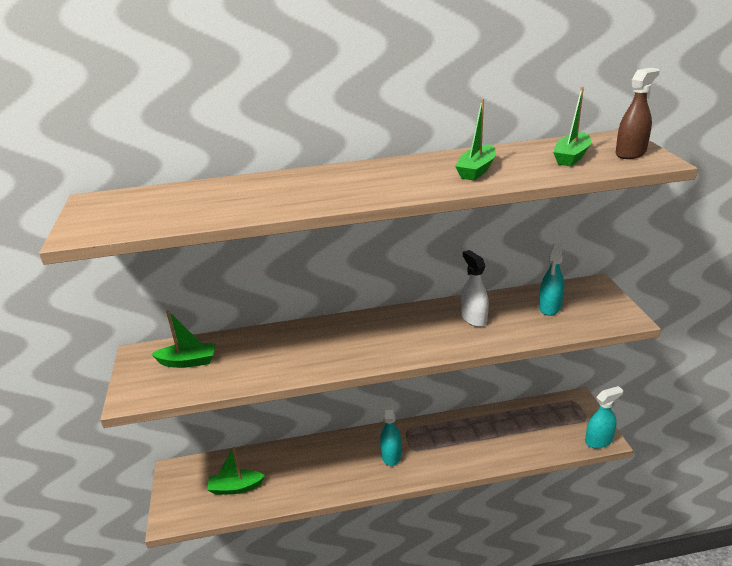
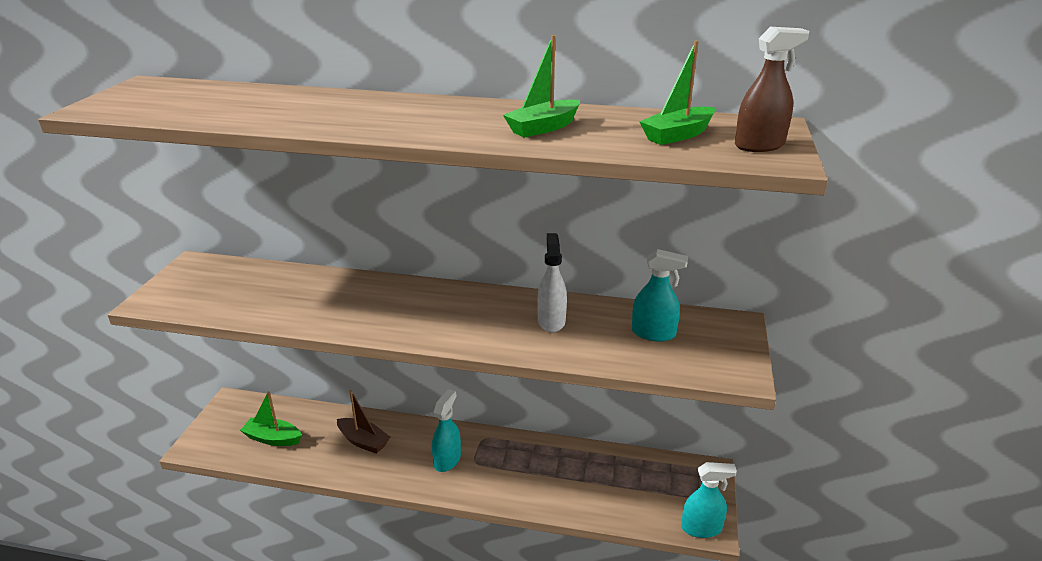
camera: 20 degrees right, 0 degrees up
(188, 362) = (227, 283): green boat -> none
(314, 464) = (363, 441): none -> brown boat
(550, 307) = (653, 333): turquoise spray bottle -> turquoise spray bottle turned 120 degrees counterclockwise

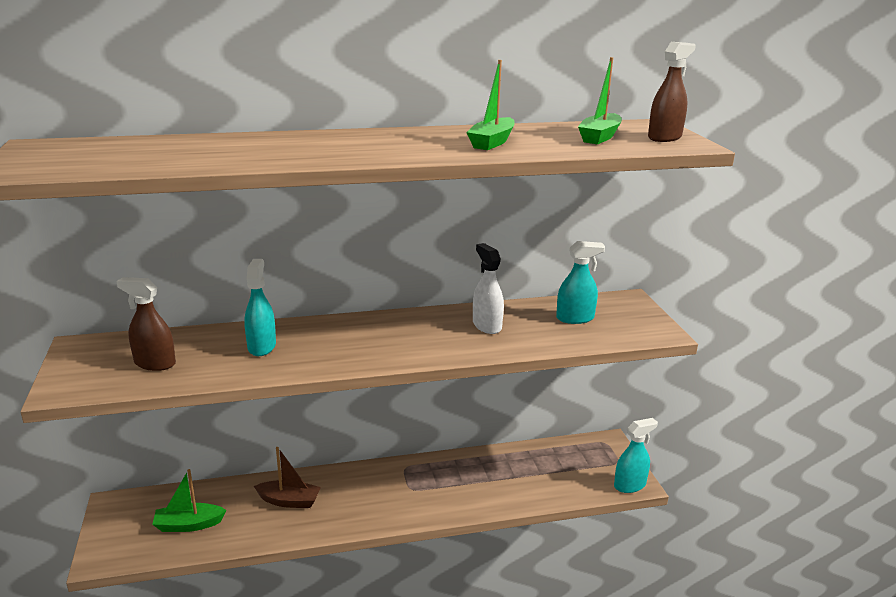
camera: 25 degrees left, 5 degrees down
(233, 293) = (154, 363): none -> brown spray bottle
(447, 460) = (384, 494): turquoise spray bottle -> turquoise spray bottle (262, 346)

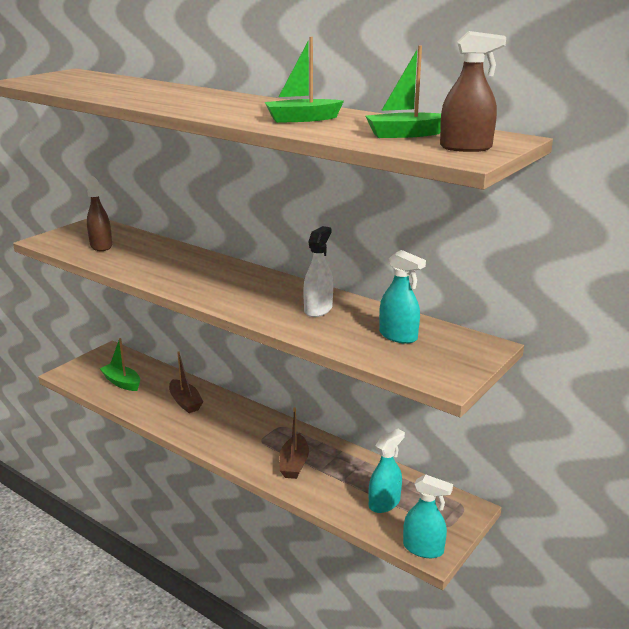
camera: 50 degrees right, 0 degrees up
(262, 346) = (164, 260): turquoise spray bottle -> turquoise spray bottle (384, 503)
(465, 489) = (294, 464): none -> brown boat

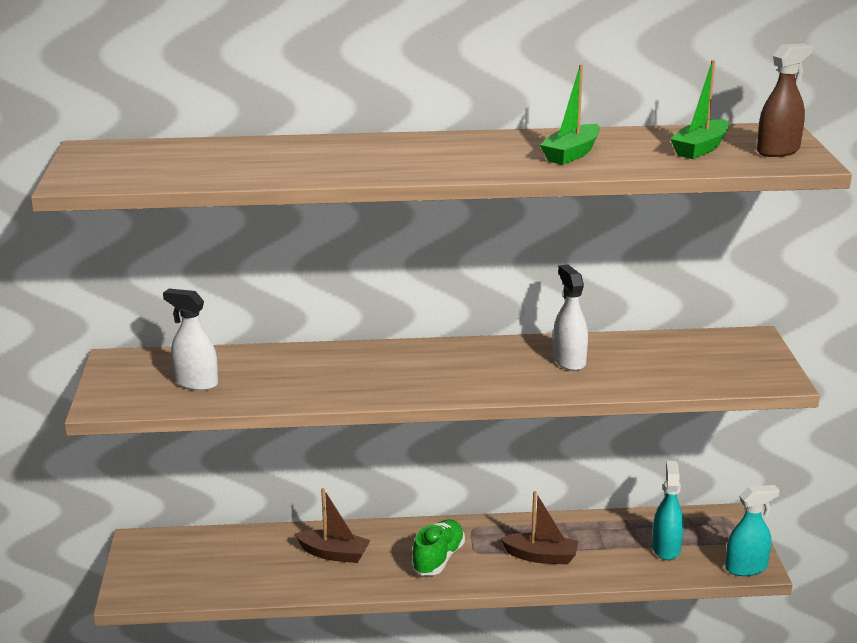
camera: 40 degrees left, 0 degrees up
(101, 246) = (196, 383): brown spray bottle -> white spray bottle
(122, 382) = (221, 569): green boat -> none
(233, 433) = (438, 559): none -> green shoe
(294, 464) = (541, 556): brown boat -> brown boat turned 45 degrees counterclockwise
(398, 336) = (678, 358): turquoise spray bottle -> none

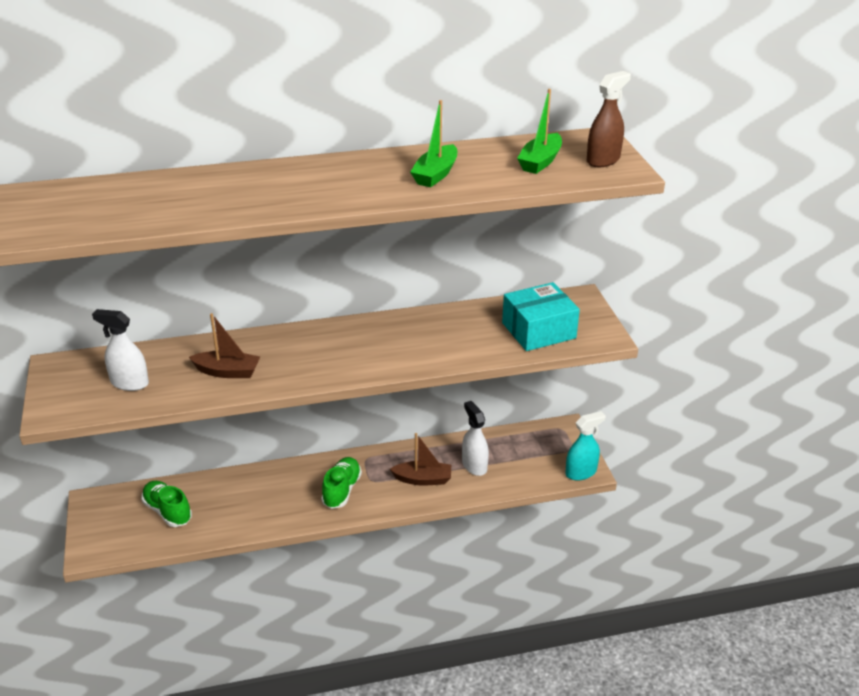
camera: 10 degrees left, 10 degrees up
(225, 561) = (168, 511): none -> green shoe
(334, 554) = (257, 495): brown boat -> brown boat (227, 372)
(569, 361) = (438, 333): white spray bottle -> white spray bottle (474, 465)
(666, 548) = (518, 461): turquoise spray bottle -> none
(694, 367) = (538, 330): none -> turquoise box

